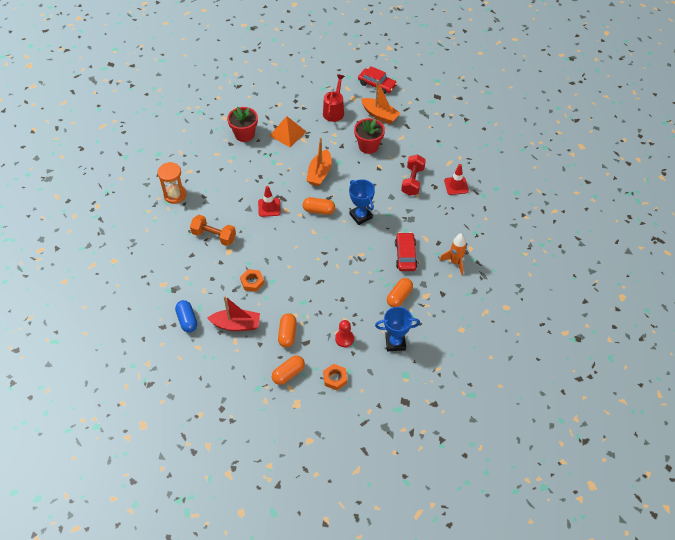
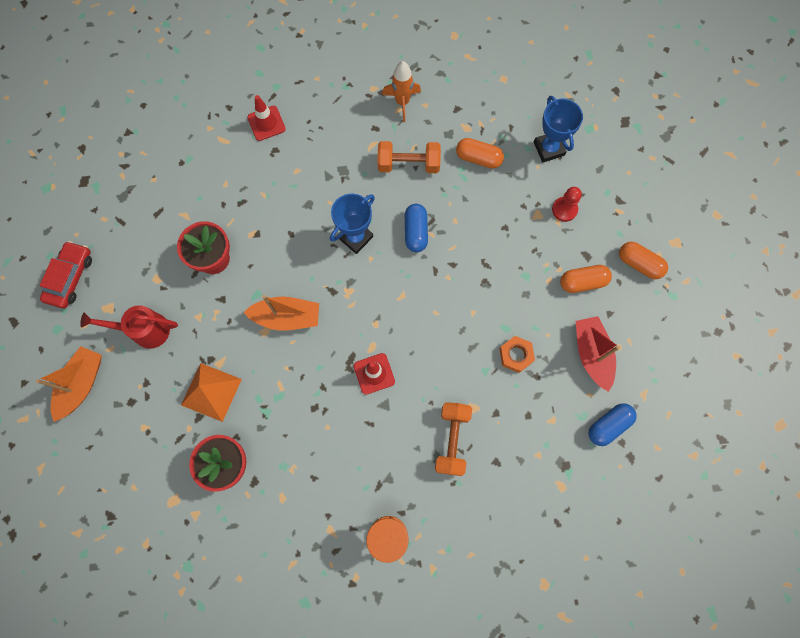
camera: 105 degrees left, 20 degrees up
(319, 210) = (360, 298): orange capsule -> none
(335, 378) = (625, 206): orange nut -> none
(354, 248) = (415, 232): none -> blue capsule
(380, 115) = (141, 257): orange boat -> orange boat (81, 384)
(405, 255) = (408, 164): red car -> orange dumbbell
(412, 181) = (271, 181): red dumbbell -> none

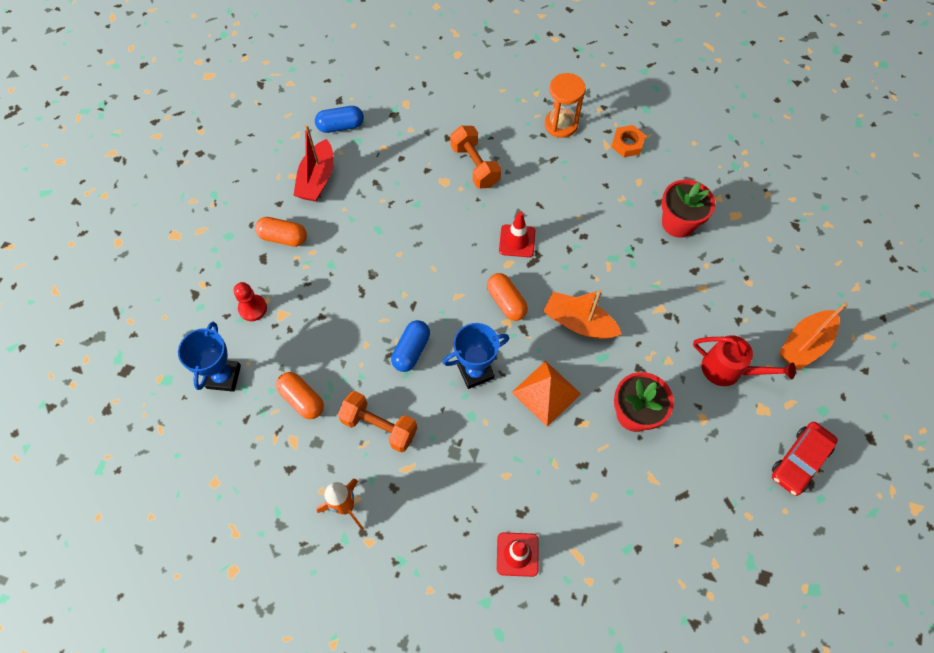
camera: 155 degrees left, 10 degrees down
(211, 392) = (676, 287): orange pyramid -> orange pyramid (546, 393)
(452, 440) = (475, 166): orange dumbbell -> orange dumbbell turned 60 degrees counterclockwise
(516, 355) = (382, 205): orange nut -> orange nut (627, 144)
(639, 264) = (222, 231): orange capsule -> orange capsule (506, 302)

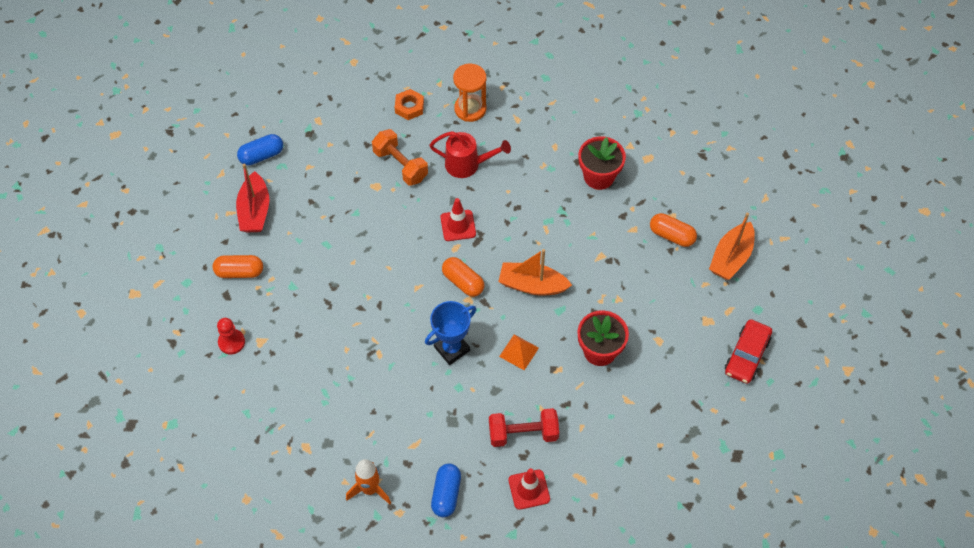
camera: 15 degrees left, 5 degrees down
(223, 377) = (224, 408): blue trophy -> none
(302, 399) = (303, 410): orange capsule -> orange capsule (671, 235)
(379, 426) = (380, 416): orange dumbbell -> none
(411, 350) = (389, 344): blue capsule -> blue capsule (446, 494)
(527, 487) = (523, 434): none -> red dumbbell
(546, 393) = (519, 352): orange pyramid -> orange pyramid, size x0.65
(627, 144) = (536, 114): orange nut -> orange nut (409, 107)
(728, 370) = (671, 295): red watering can -> red watering can (468, 165)

